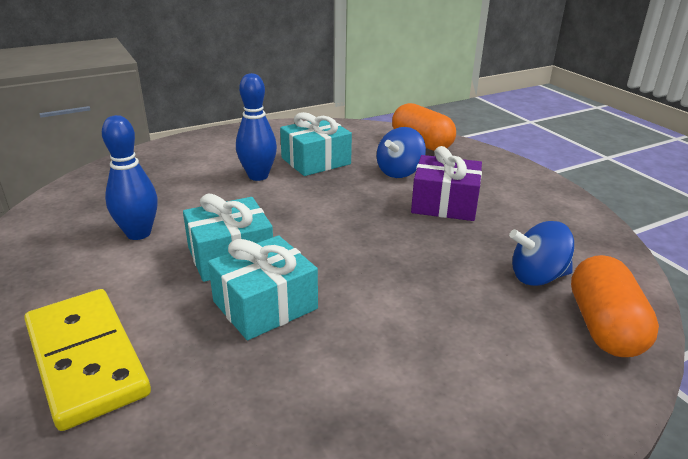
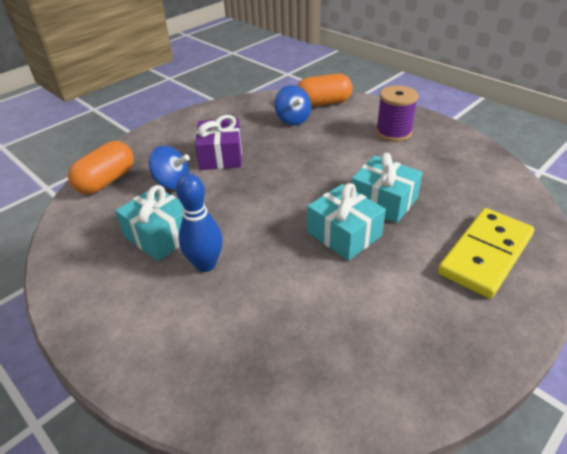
camera: 105 degrees left, 10 degrees up
(138, 233) = (347, 303): blue bowling pin -> none
(460, 388) = (393, 132): none -> purple spool

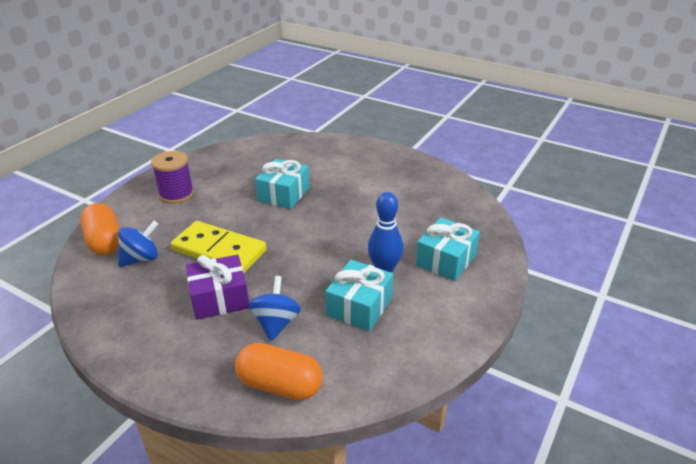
camera: 105 degrees left, 5 degrees down
(344, 234) = (327, 208): turquoise gift -> turquoise gift (446, 260)
(485, 254) = (331, 157): yellow domino -> yellow domino (219, 250)

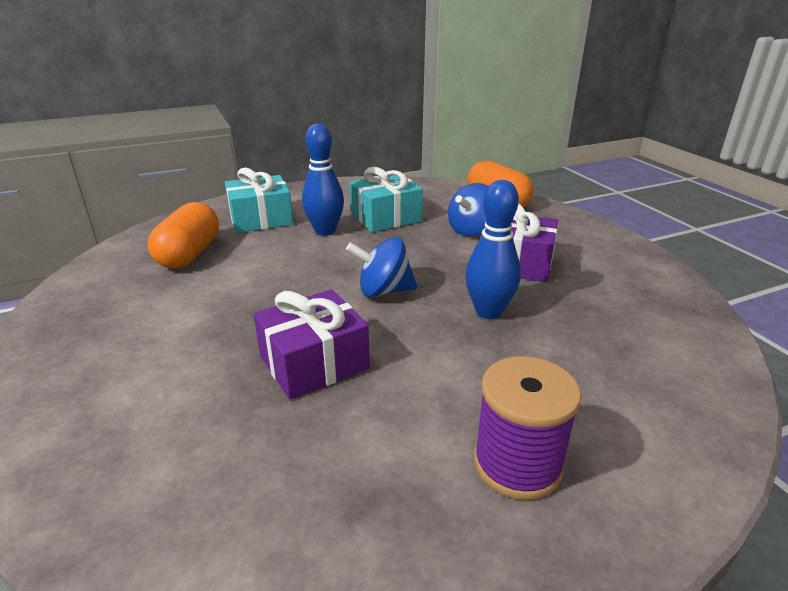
camera: 145 degrees left, 5 degrees down
(104, 241) = (687, 401): orange capsule -> orange capsule (189, 254)
(141, 258) = (613, 343): blue spinning top -> blue spinning top (383, 291)
(219, 250) = (488, 312): yellow domino -> blue bowling pin
(284, 194) = (314, 362): turquoise gift -> purple gift

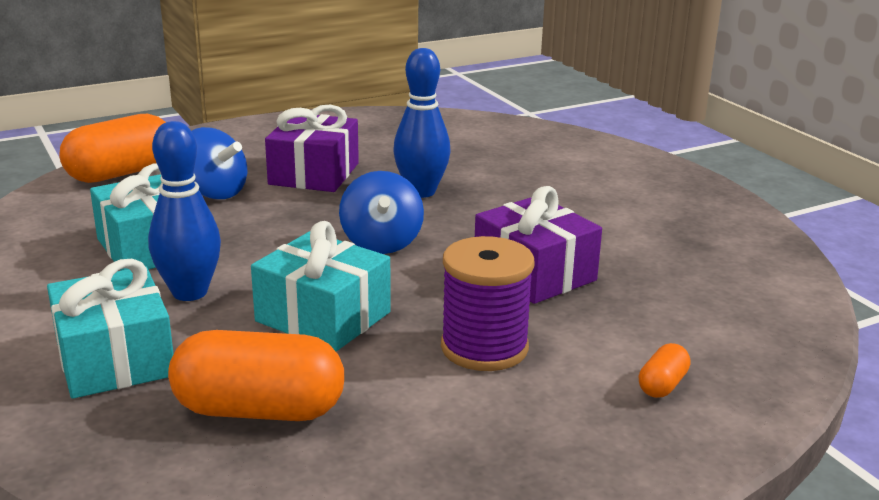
camera: 95 degrees left, 5 degrees down
(101, 411) = (662, 385): none -> orange capsule
(279, 270) = (323, 317): none -> turquoise gift
(517, 464) = (626, 192): purple spool -> purple spool (484, 348)

